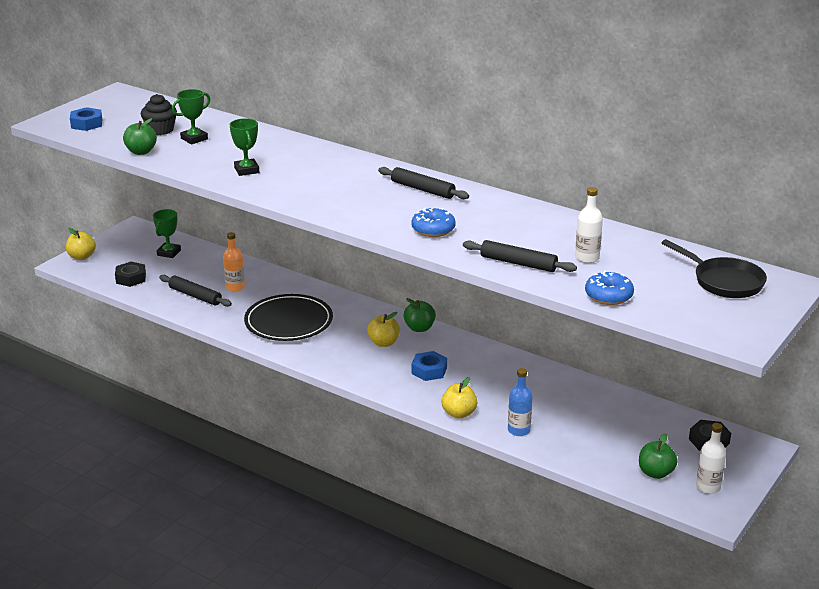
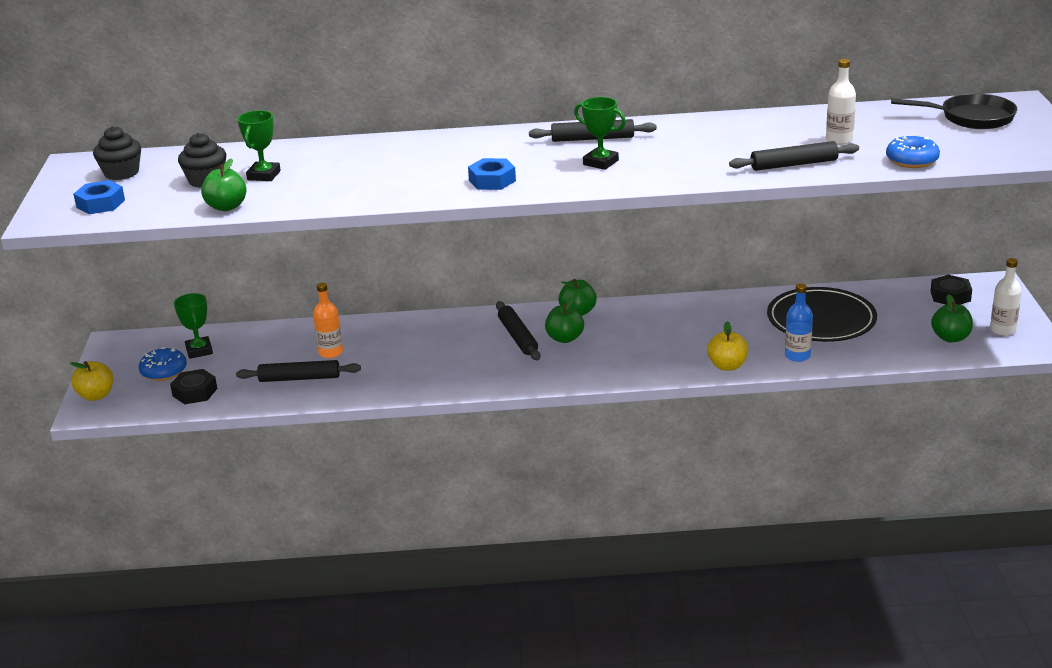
camera: 35 degrees left, 0 degrees up
(128, 108) = (121, 173): none -> black cupcake
(247, 170) = (383, 183): green trophy -> green trophy (600, 162)
(288, 322) = (441, 360): black plate -> black plate (821, 320)
(356, 328) = (517, 337): none -> black rolling pin
(383, 343) = (565, 338): yellow apple -> green apple
(429, 370) = (644, 343): blue nut -> blue nut (492, 180)
(433, 229) = (669, 166): blue donut -> blue donut (164, 371)

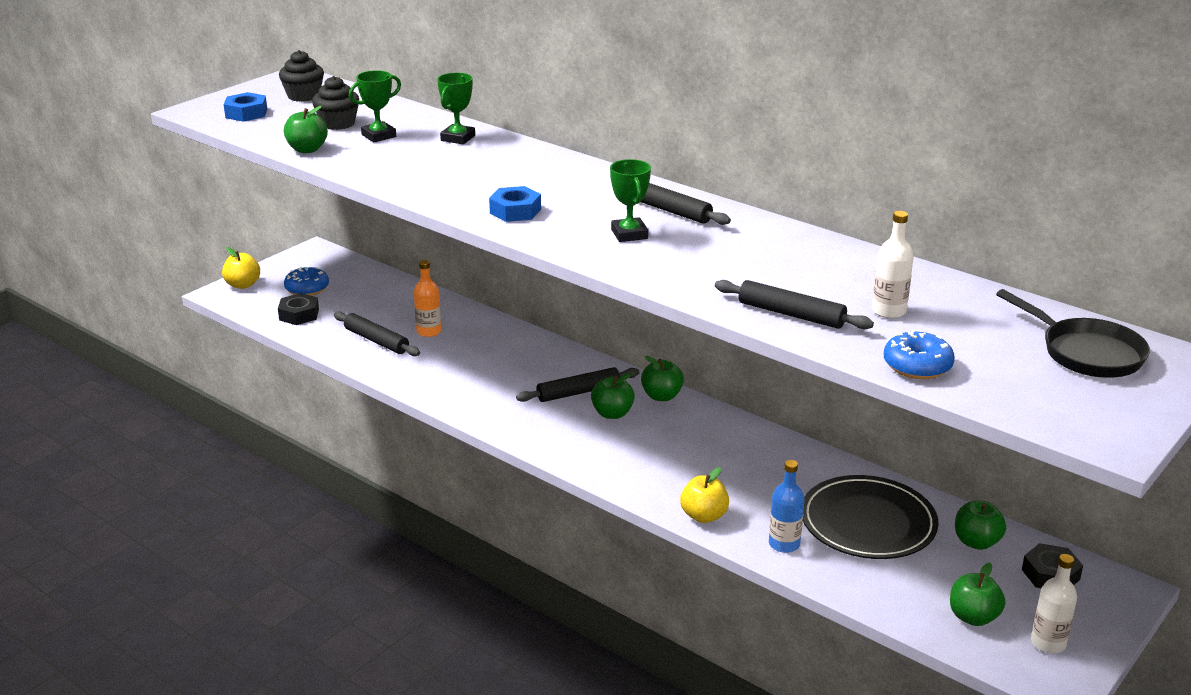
camera: 40 degrees right, 0 degrees up
(199, 351) = (352, 284): green trophy -> green trophy (458, 138)
(517, 337) = (578, 392): black rolling pin -> black rolling pin turned 45 degrees clockwise
(890, 299) = (976, 542): none -> green apple

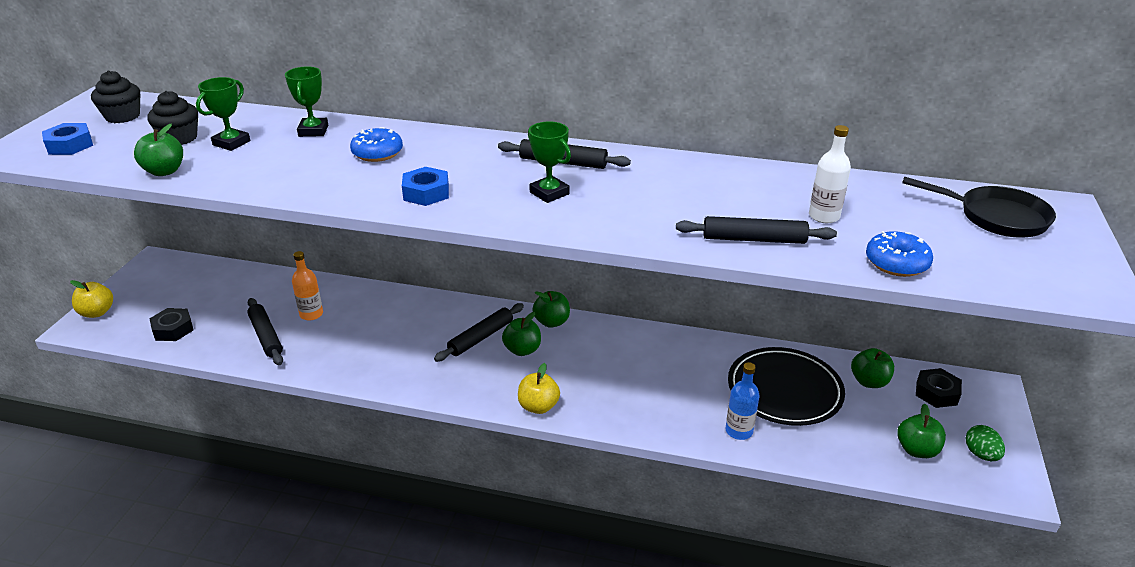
camera: 25 degrees left, 5 degrees up
(307, 289) = (167, 300): blue donut -> blue donut (377, 153)
(376, 340) = (266, 336): black rolling pin -> black rolling pin turned 45 degrees clockwise
(704, 516) = (660, 425): yellow apple -> yellow apple (538, 406)
(1048, 643) = (981, 454): white bottle -> green egg

